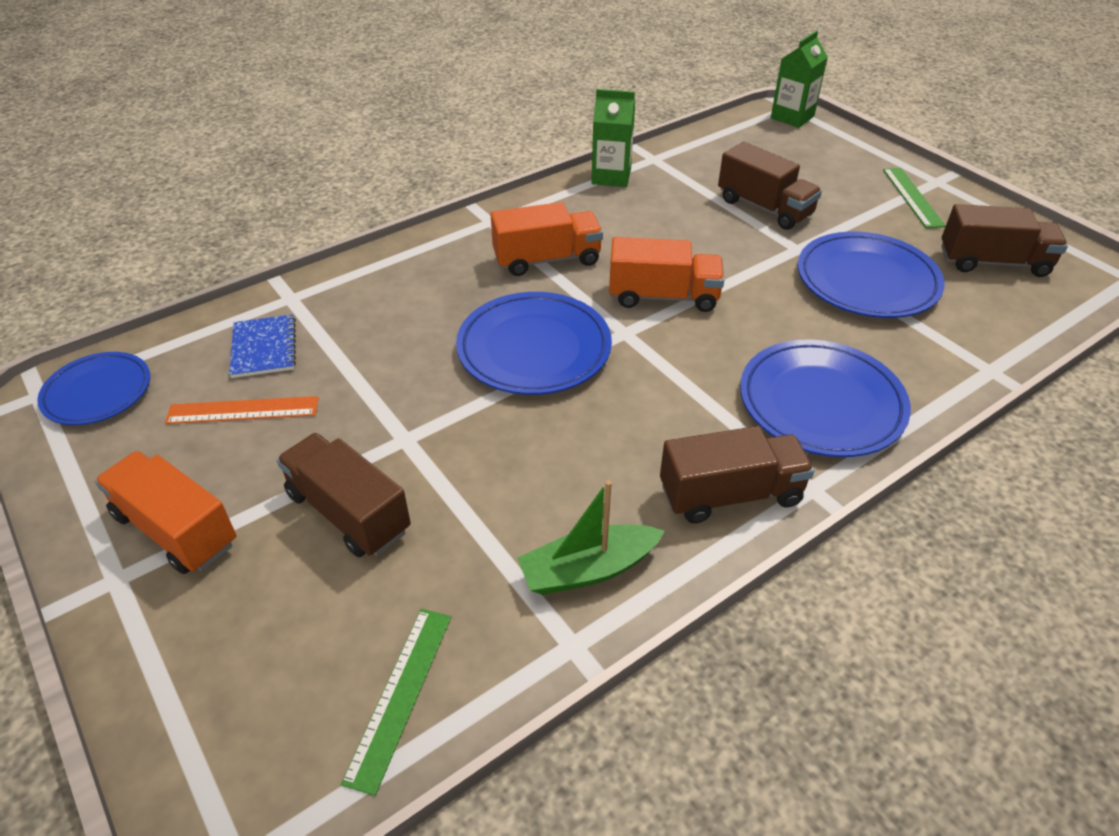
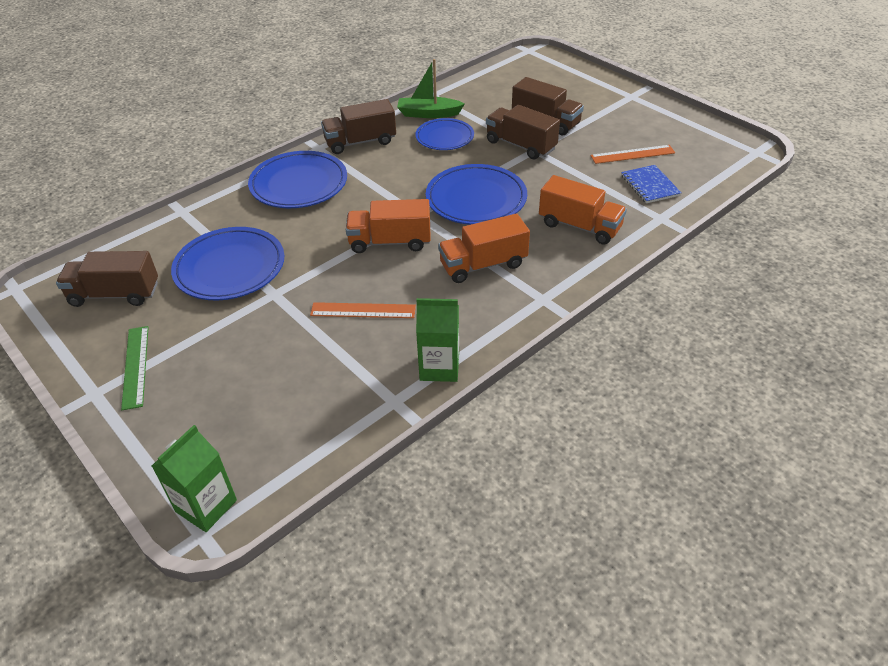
camera: 175 degrees right, 0 degrees up
(98, 392) = (724, 155): blue plate -> blue plate (444, 137)
(176, 529) = (621, 111): orange truck -> orange truck (579, 226)
(400, 695) = (494, 80): green ruler -> none
(588, 569) = (428, 114): green boat -> green boat turned 150 degrees counterclockwise
(690, 225) = (363, 310): none -> orange ruler
(764, 208) = (289, 338): brown truck -> brown truck (520, 145)

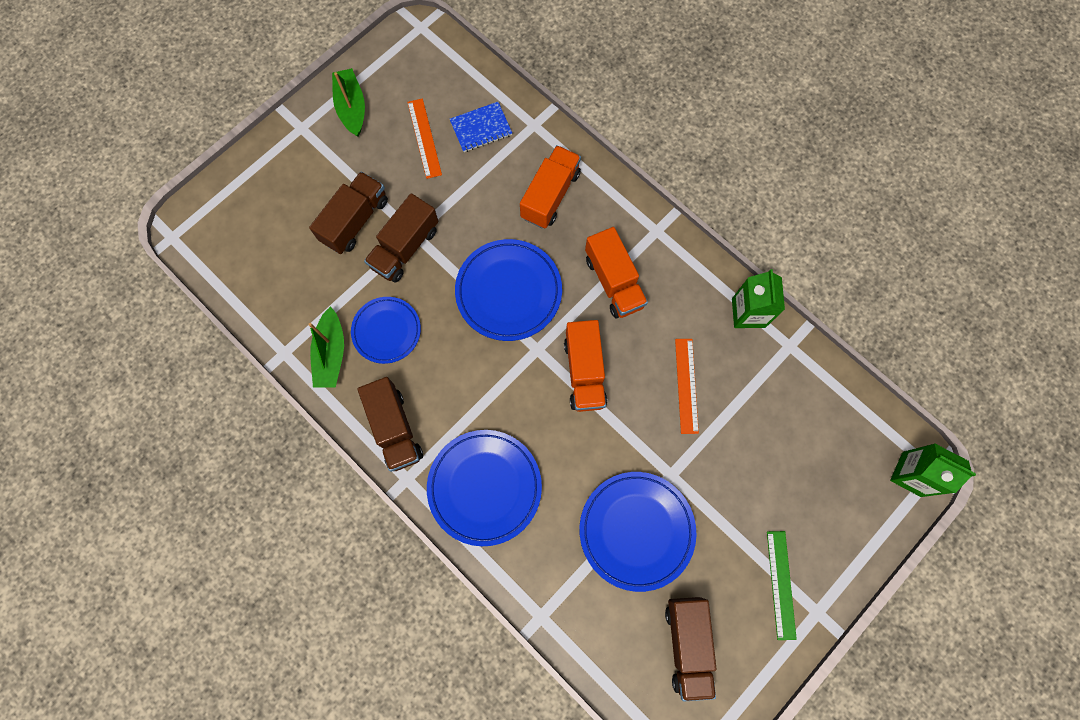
camera: 95 degrees left, 30 degrees up
(135, 366) = (781, 584): green ruler -> green ruler turned 75 degrees counterclockwise
(656, 118) = (352, 107): none -> green boat

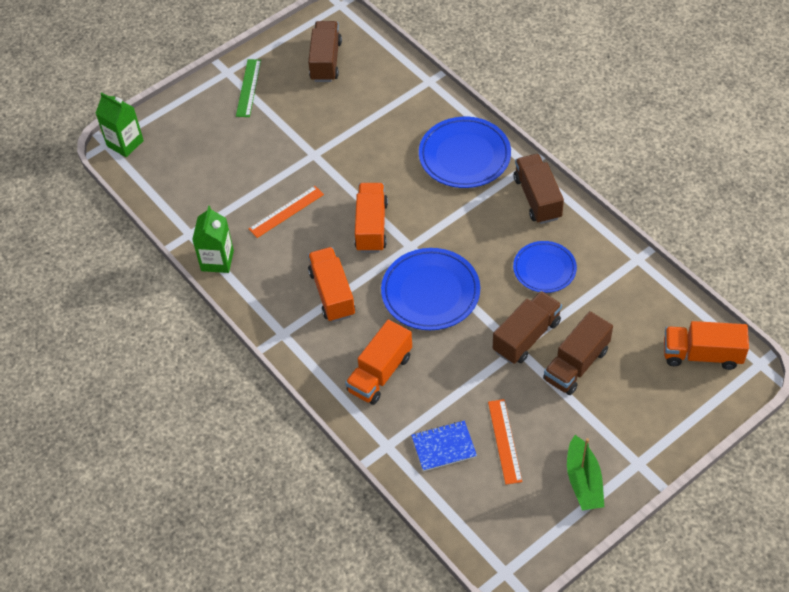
camera: 170 degrees left, 20 degrees down
(228, 242) = (701, 354): none -> orange truck
(331, 354) = (594, 255): green boat -> none
(636, 530) = (349, 123): blue plate -> none
(686, 385) = (286, 211): orange ruler -> orange ruler turned 45 degrees clockwise

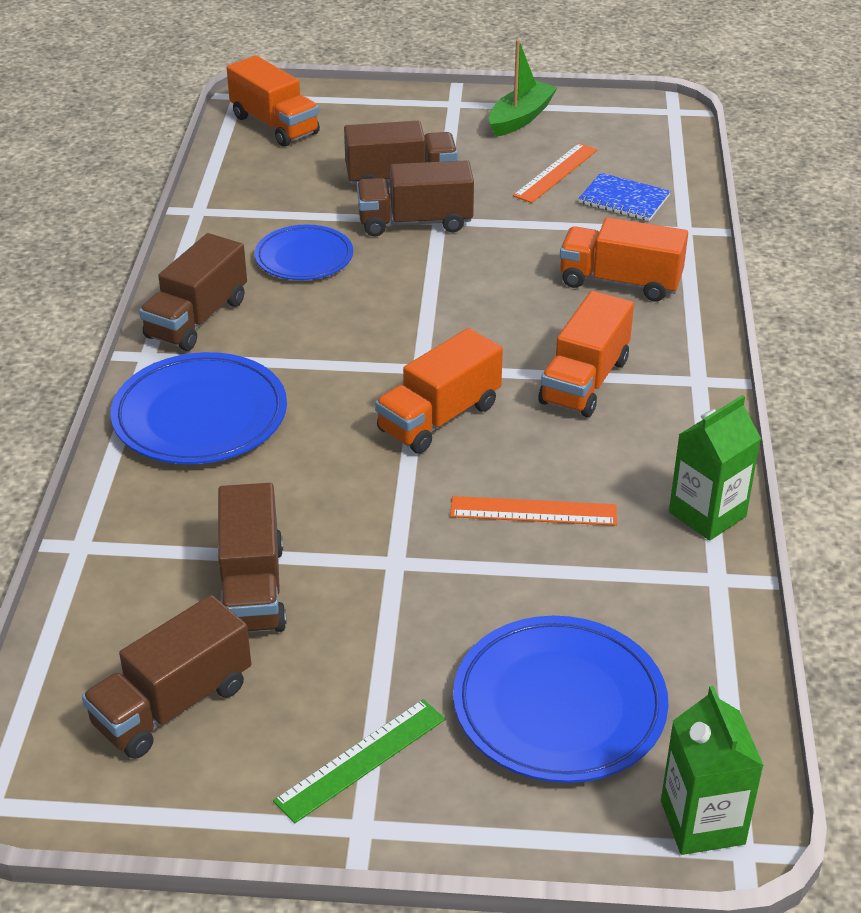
camera: 140 degrees left, 15 degrees down
(350, 110) = (252, 588): none -> brown truck
(380, 373) = (620, 282): orange truck -> orange truck turned 150 degrees counterclockwise
(430, 292) = (461, 313): blue plate -> blue plate (559, 705)

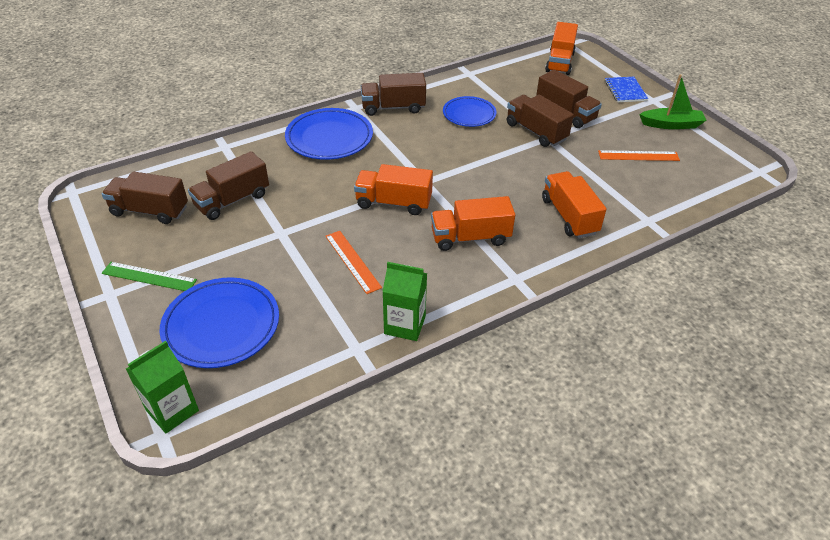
camera: 55 degrees right, 5 degrees up
(624, 199) = (646, 188): blue notebook -> blue notebook (625, 91)

